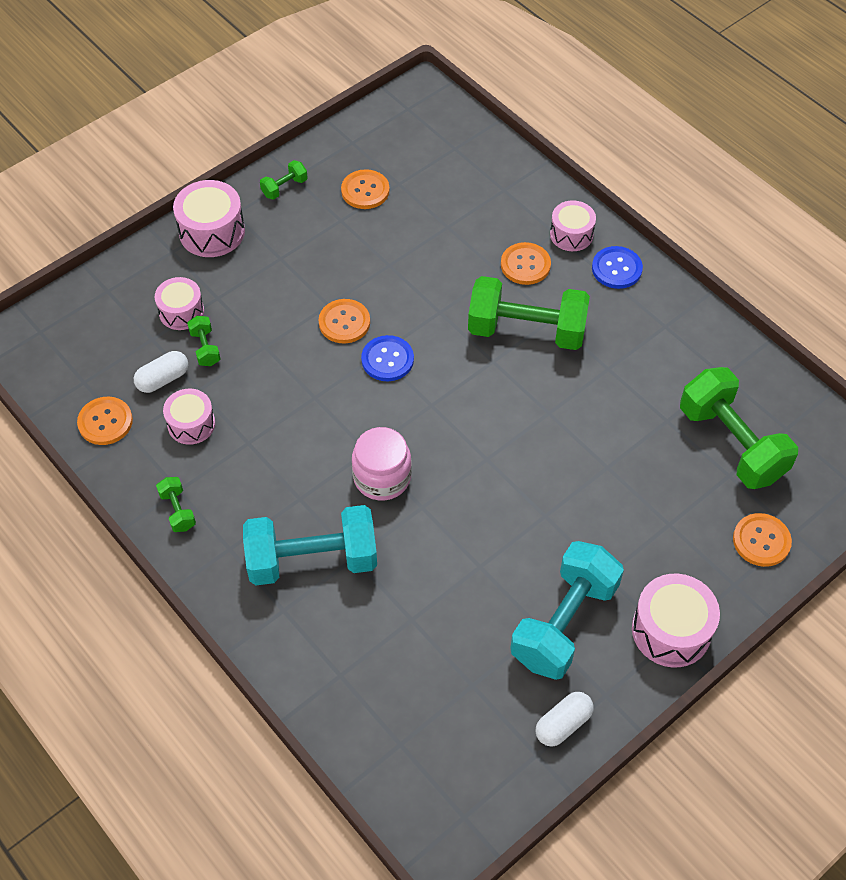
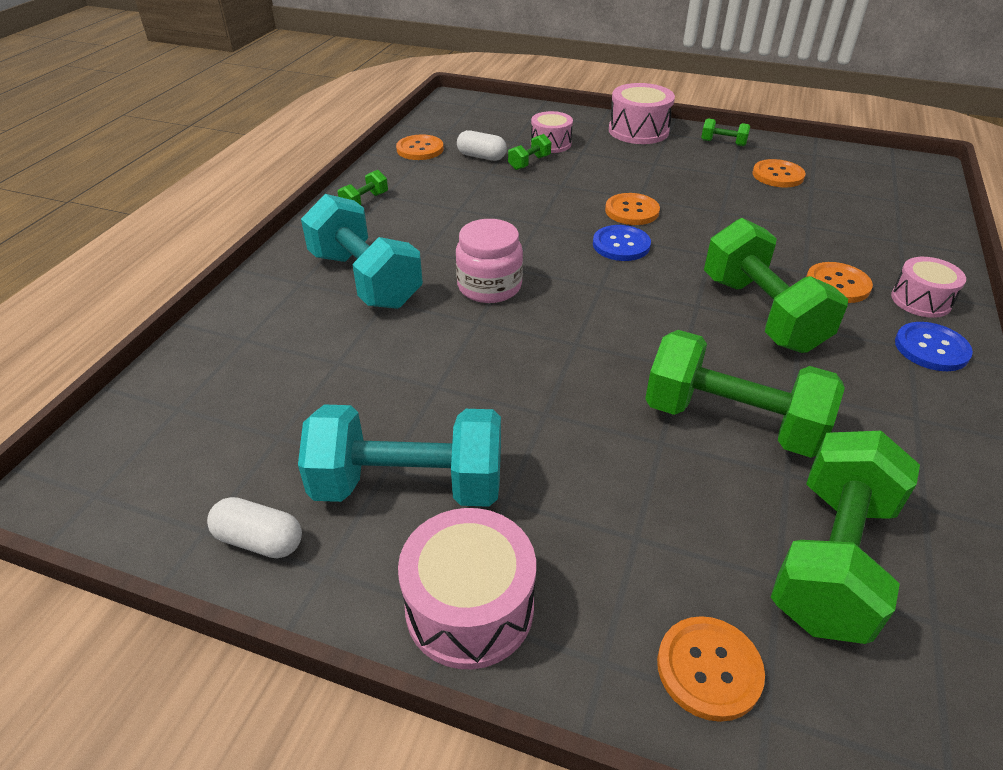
camera: 60 degrees right, 15 degrees down
(191, 424) = (452, 180): pink drum -> none
(613, 419) = (731, 422): none -> green dumbbell

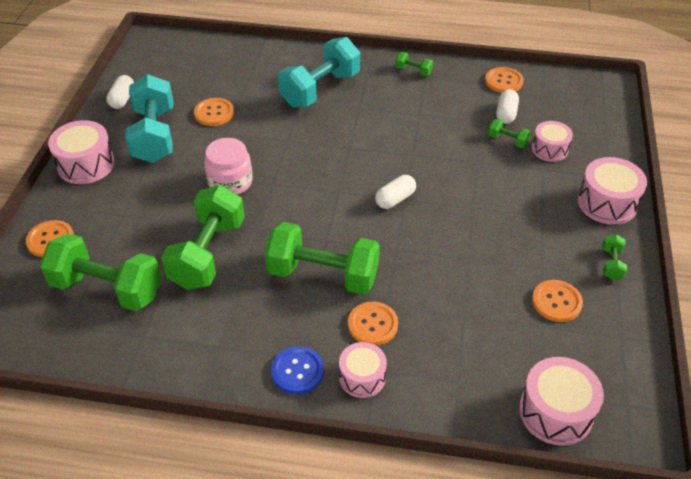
camera: 80 degrees right, 5 degrees up
(489, 286) = (325, 141): pink jar -> pink jar (230, 182)
(621, 245) = (395, 199): blue button -> white capsule
(632, 211) = (449, 203): orange button -> orange button (214, 113)
(761, 313) = (323, 275): green dumbbell -> green dumbbell turned 45 degrees clockwise
(917, 197) = (555, 412): none -> pink drum

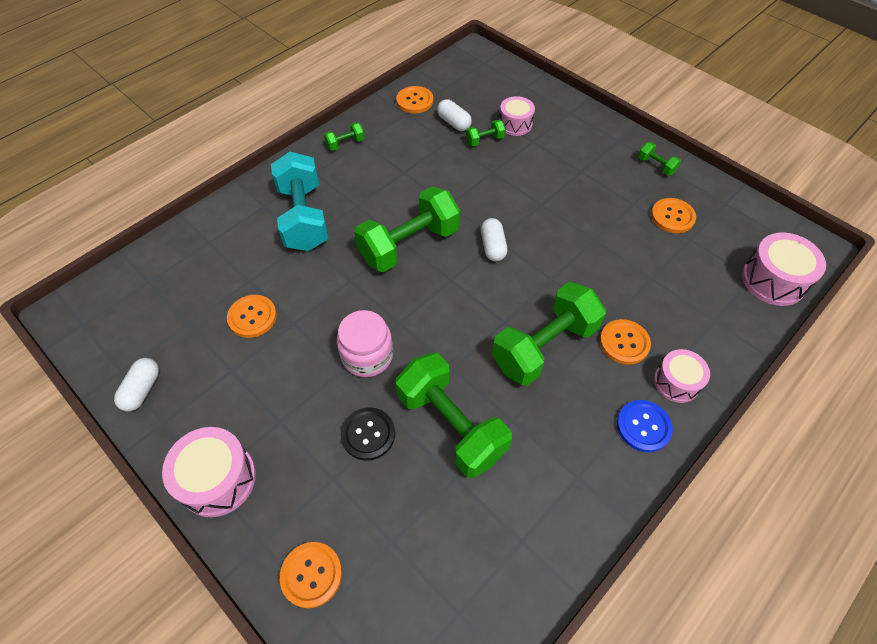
camera: 55 degrees left, 10 degrees up
(107, 289) = (432, 546): green dumbbell -> green dumbbell (409, 245)
(122, 99) = (142, 389): white capsule -> white capsule turned 60 degrees clockwise
(154, 135) = (234, 388): turquoise dumbbell -> none
(168, 215) = (368, 434): none -> black button
(607, 203) = (595, 130): pink drum -> none

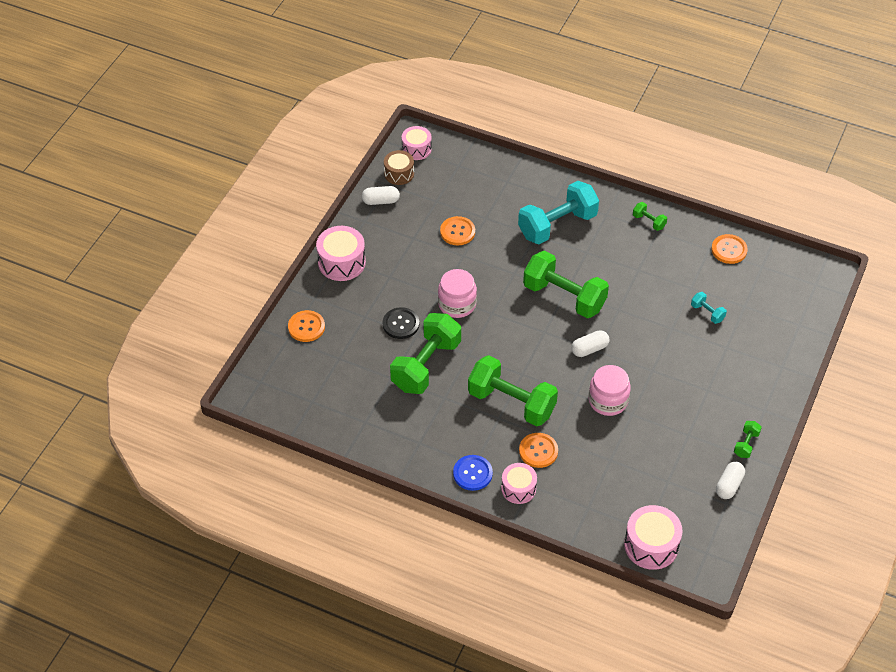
camera: 70 degrees right, 5 degrees down
(111, 352) = (399, 173): none -> brown drum
(453, 123) = (717, 285): white capsule -> white capsule (729, 485)
(484, 140) = (707, 313): green dumbbell -> turquoise dumbbell
(515, 124) = (741, 329): pink drum -> pink drum (416, 149)
(570, 254) = (608, 401): none -> pink jar
(672, 216) = (687, 465): orange button -> none

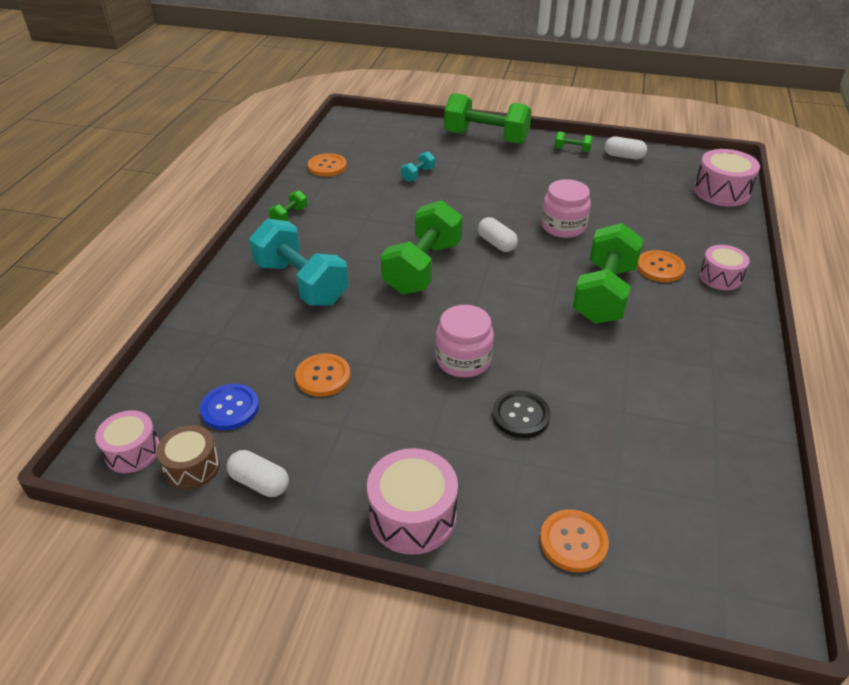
camera: 100 degrees left, 10 degrees down
(381, 201) = (259, 483): white capsule -> white capsule turned 45 degrees counterclockwise
(426, 365) = (584, 377): green dumbbell -> green dumbbell (486, 138)
(472, 473) = (726, 314): blue button -> blue button (230, 408)

